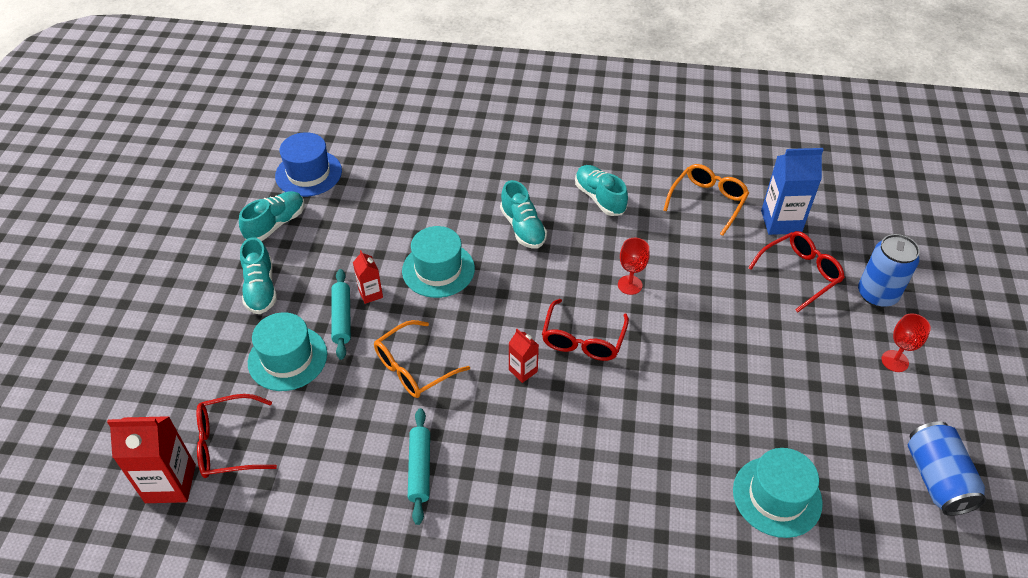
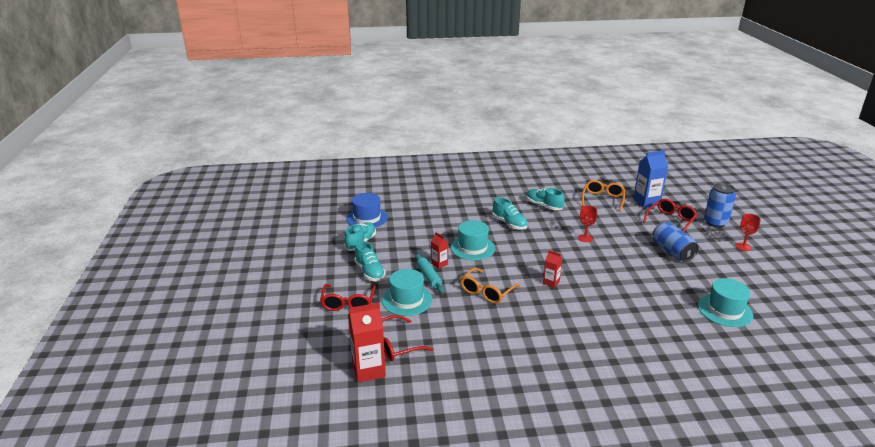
camera: 15 degrees left, 20 degrees down
(420, 469) = (520, 335): turquoise rolling pin -> none
(583, 340) = (575, 264): red glasses -> red glasses (348, 303)
(937, 479) = (798, 289): blue can -> blue can (672, 252)

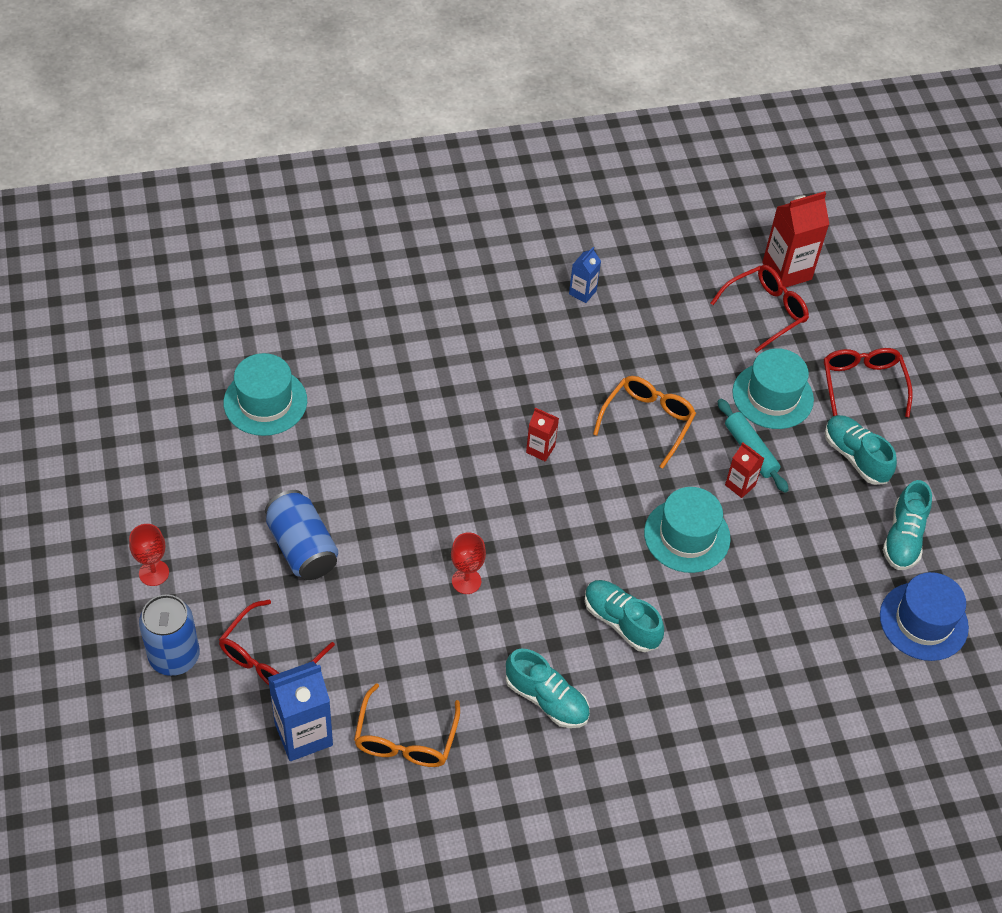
camera: 170 degrees right, 25 degrees up
(524, 362) = (582, 292): none -> blue carton

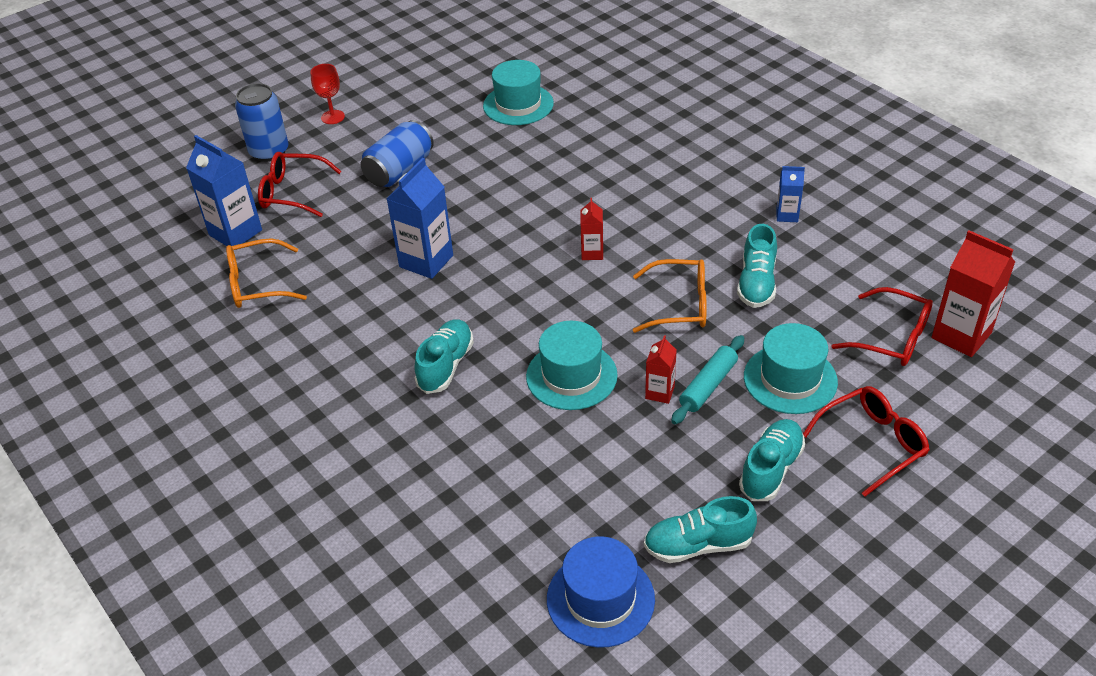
camera: 70 degrees right, 10 degrees down
(466, 581) = (426, 261): red goblet -> blue carton
(546, 699) = (338, 348): turquoise shoe -> turquoise shoe (757, 283)

